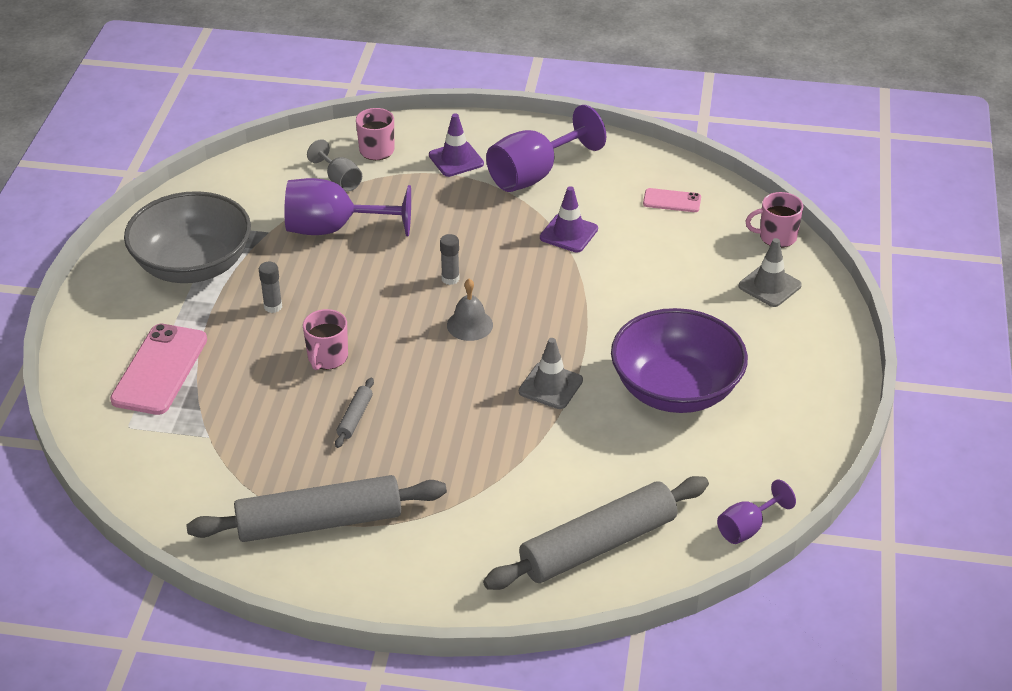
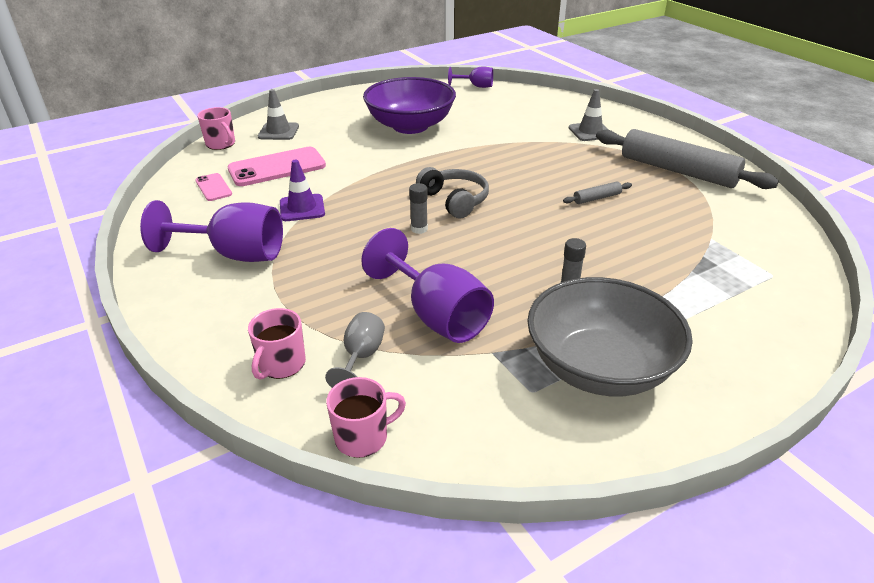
camera: 130 degrees left, 5 degrees down
(159, 369) = (714, 298): pink phone -> pink phone (277, 167)
(327, 358) = (572, 234): pink mug -> pink mug (363, 437)
(456, 159) = (250, 305): purple traffic cone -> none
(469, 325) = (454, 200): grey bell -> grey headphones
(550, 386) = (464, 155): grey traffic cone -> grey traffic cone (590, 132)
(598, 545) = (546, 107): grey rolling pin -> none

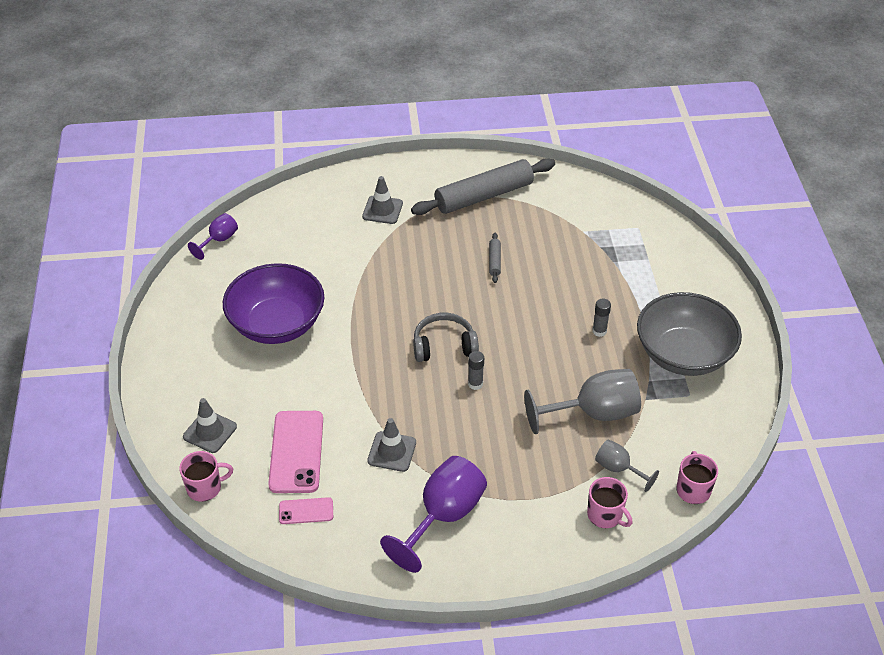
camera: 65 degrees left, 10 degrees up
(302, 208) = (392, 452): purple traffic cone -> grey traffic cone
(436, 315) = (593, 413): purple goblet -> grey goblet

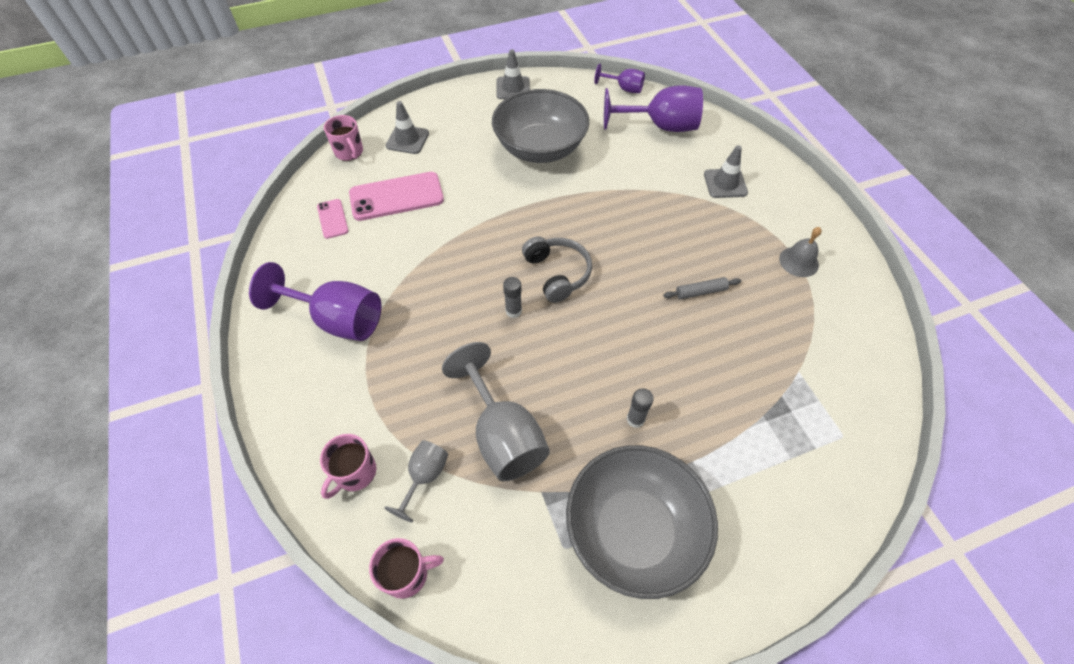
camera: 75 degrees right, 10 degrees up
(277, 324) = (540, 148): purple bowl -> grey bowl
(288, 230) = (660, 126): none -> purple goblet
(392, 452) = (409, 262): grey traffic cone -> grey traffic cone (513, 88)
(484, 196) = (798, 261): grey rolling pin -> grey bell

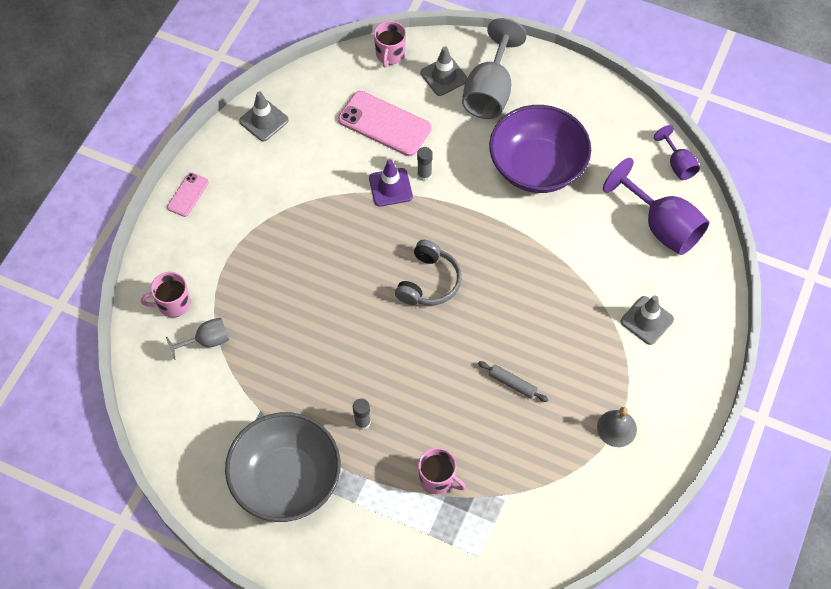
camera: 45 degrees right, 5 degrees up
(332, 219) = (323, 107): pink phone -> pink phone (188, 194)
(337, 319) = (254, 192): purple goblet -> none
(407, 574) = (147, 385): pink mug -> pink mug (437, 479)
(451, 233) = (390, 187): none -> purple traffic cone
(502, 435) = (274, 358): grey goblet -> grey goblet (490, 91)
(513, 88) = (582, 89): grey traffic cone -> grey traffic cone (264, 120)
(513, 311) = (369, 283): grey glue stick -> grey glue stick (424, 175)
(540, 148) = (537, 166): grey bowl -> purple bowl

